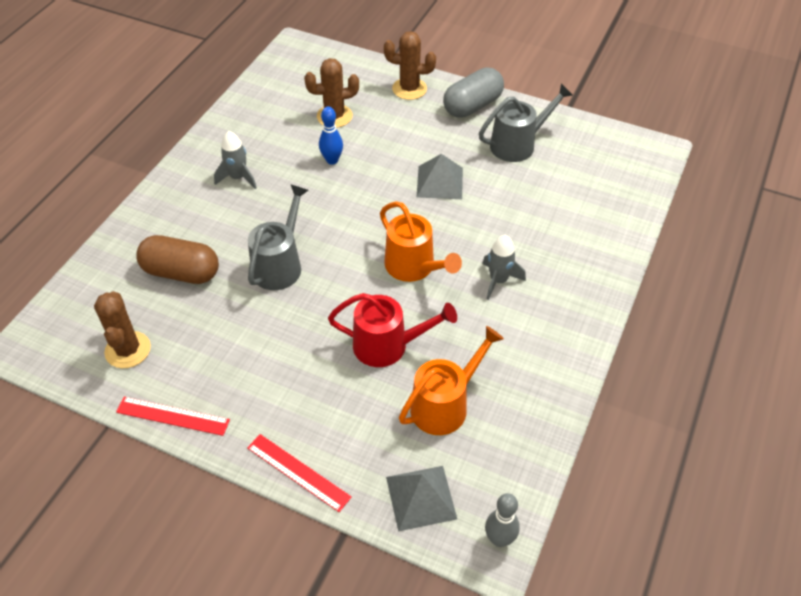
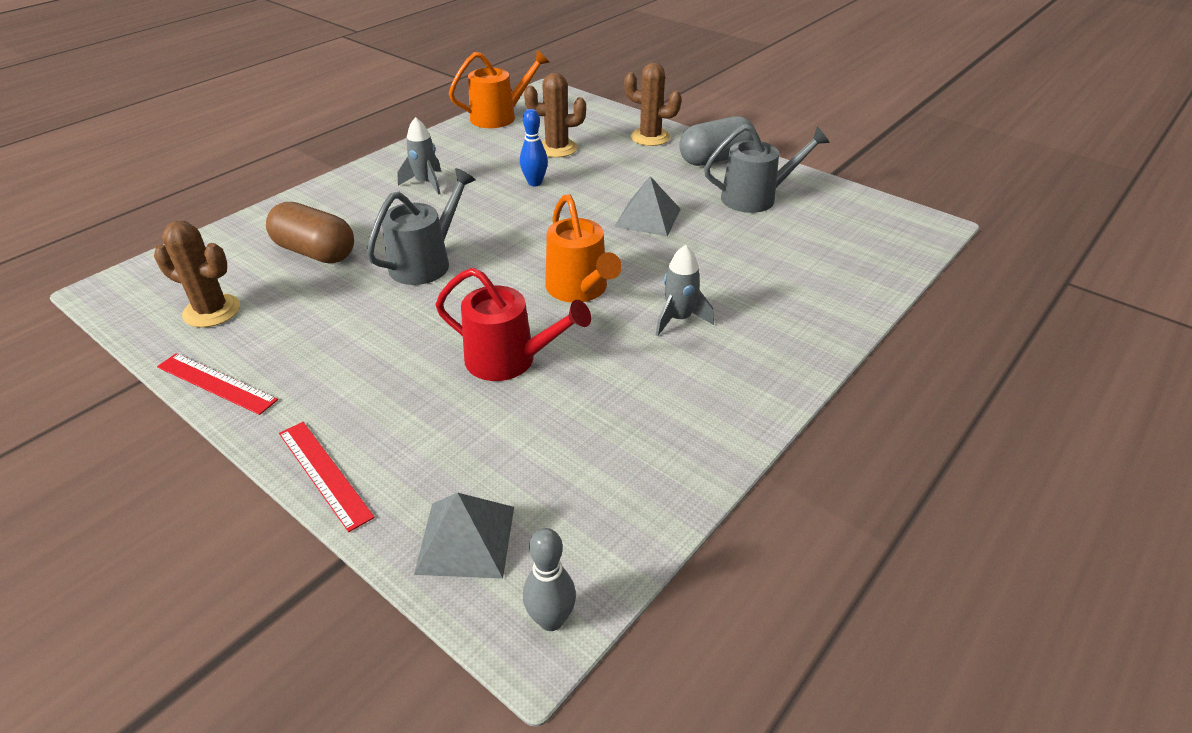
camera: 15 degrees right, 10 degrees down
(128, 350) = (212, 311): brown cactus -> brown cactus turned 75 degrees counterclockwise
(445, 405) = (550, 437): orange watering can -> orange watering can (499, 117)

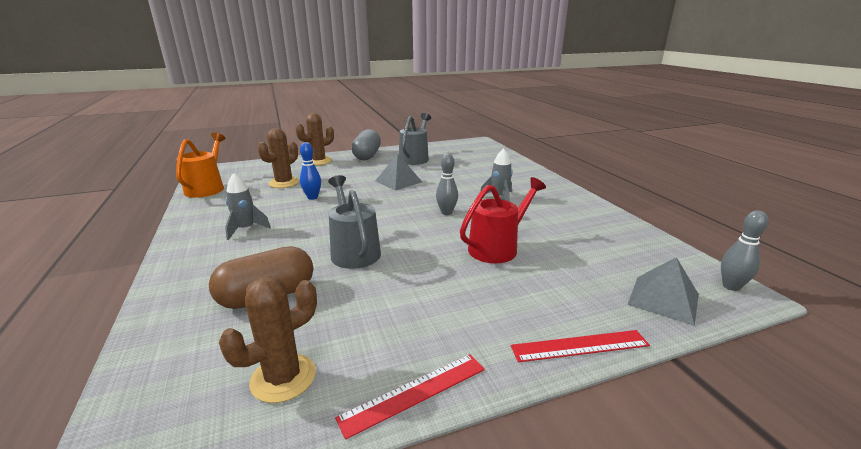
camera: 60 degrees left, 15 degrees down
(580, 289) = (446, 212): orange watering can -> grey bowling pin

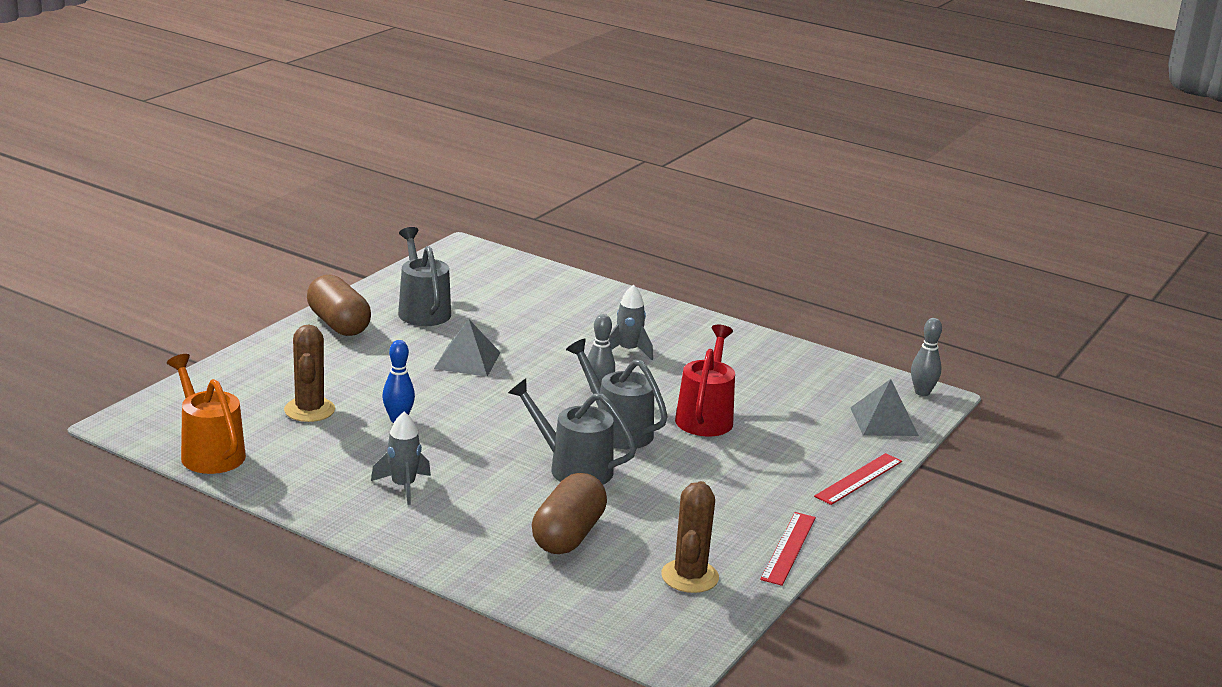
camera: 40 degrees left, 0 degrees up
(318, 161) = (281, 356): brown cactus -> none
(367, 156) = (338, 324): grey capsule -> brown capsule
(421, 237) = (617, 430): none -> grey watering can

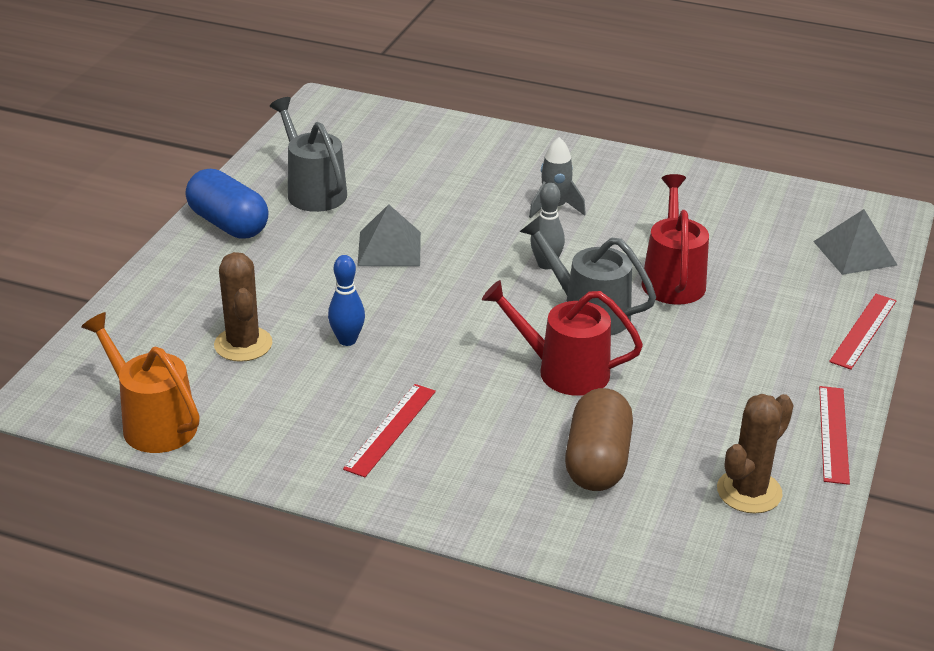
camera: 10 degrees left, 10 degrees up
(338, 324) = (228, 224): brown capsule -> blue capsule
(403, 486) = (390, 429): grey rocket -> red ruler
(573, 468) = (563, 371): grey watering can -> red watering can
(689, 576) = (749, 491): brown cactus -> brown cactus turned 45 degrees clockwise
(922, 392) = (876, 210): grey bowling pin -> none

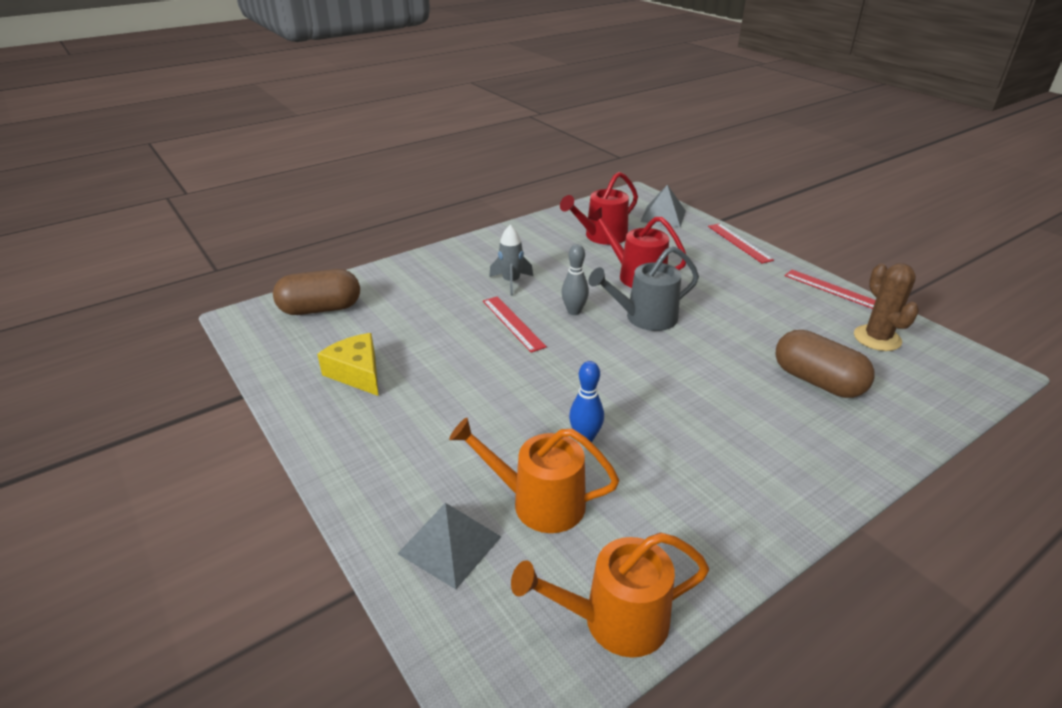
camera: 55 degrees left, 0 degrees up
(228, 224) = (345, 438): blue capsule -> none
(243, 344) = (538, 502): brown cactus -> orange watering can
(312, 191) = (357, 373): grey watering can -> yellow cheese
(381, 130) = (320, 309): none -> brown capsule
(389, 248) = (482, 368): grey pyramid -> grey pyramid (450, 545)
(390, 429) = (723, 462): red ruler -> red ruler (513, 323)
(563, 371) = (704, 353): red watering can -> red watering can (601, 236)

